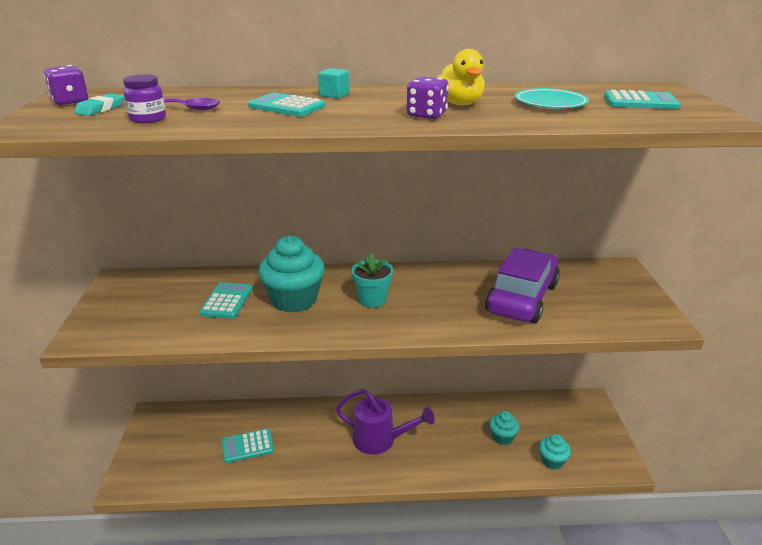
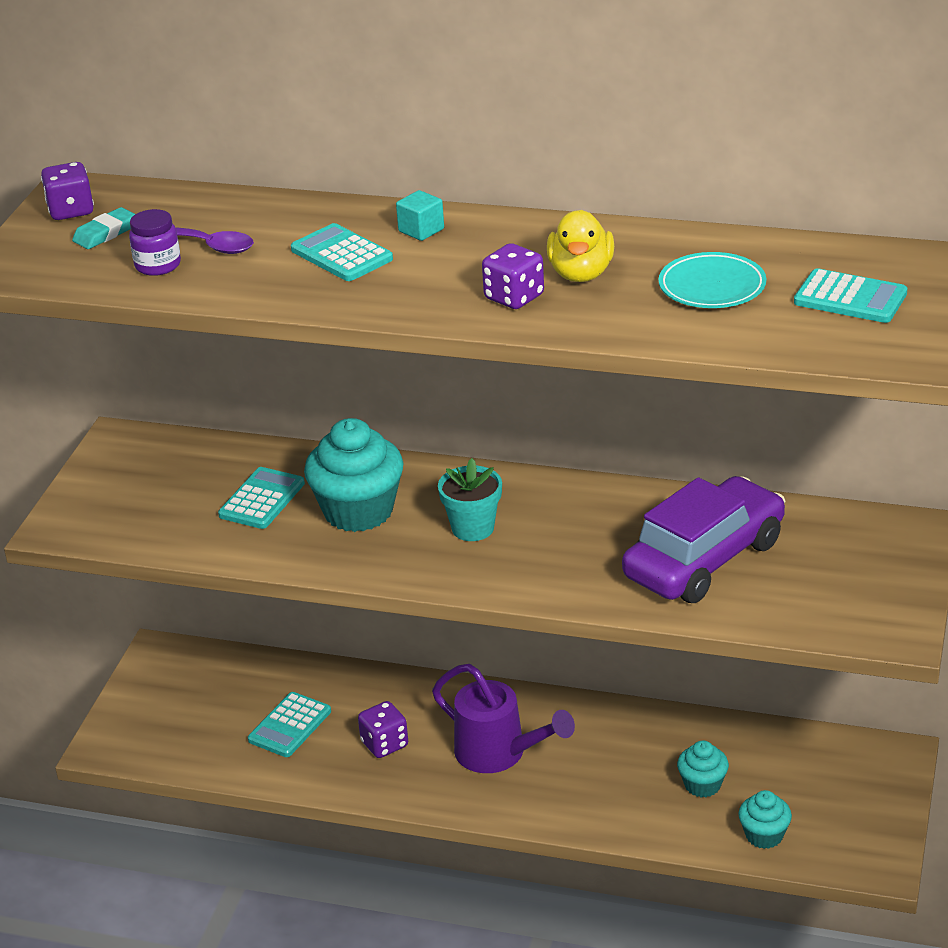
camera: 20 degrees right, 5 degrees up
(247, 446) = (290, 726): turquoise calculator -> turquoise calculator turned 60 degrees counterclockwise
(310, 447) = (384, 744): none -> purple dice

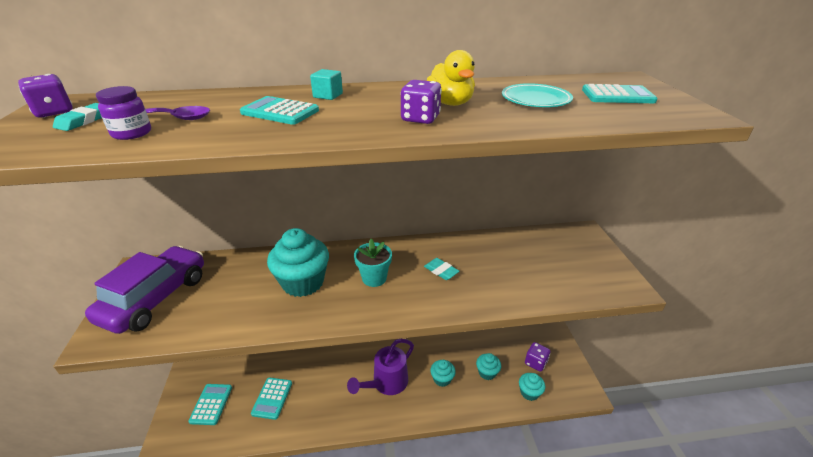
camera: 25 degrees left, 0 degrees up
(262, 499) = (240, 288): turquoise calculator -> turquoise calculator (211, 404)
(384, 744) = (326, 395): purple dice -> purple dice (535, 363)
(499, 753) = (386, 383): purple watering can -> purple watering can turned 120 degrees clockwise
(590, 540) = (441, 271): none -> turquoise eraser
(607, 773) = (442, 379): none -> turquoise cupcake
(704, 559) = (505, 268): purple car -> purple car (156, 298)

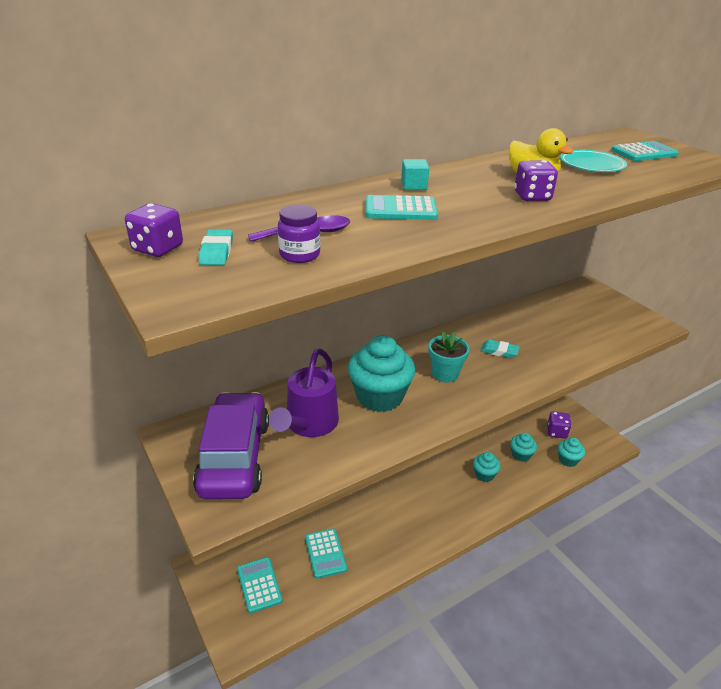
camera: 25 degrees left, 0 degrees up
(386, 383) = (434, 497): purple watering can -> purple watering can (308, 425)

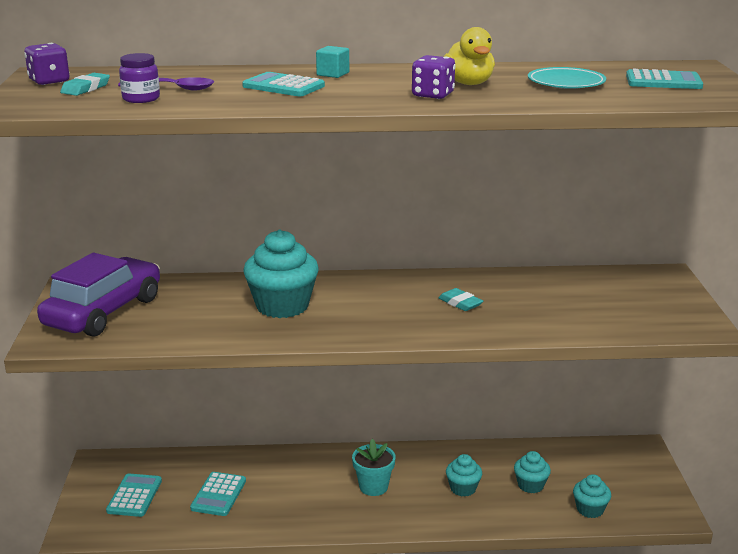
camera: 30 degrees right, 10 degrees down
(308, 425) = (191, 308): purple watering can -> none
(445, 374) = (373, 306): turquoise flower pot -> turquoise flower pot (373, 487)
(556, 432) = (606, 479): purple dice -> none

